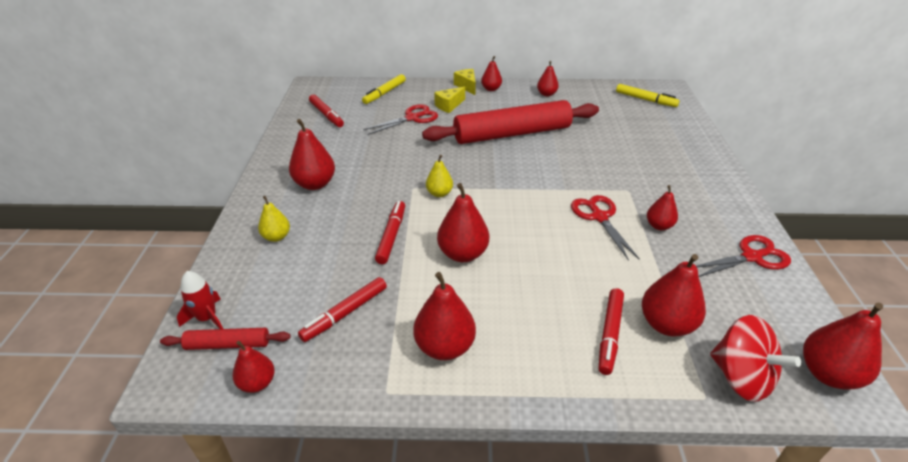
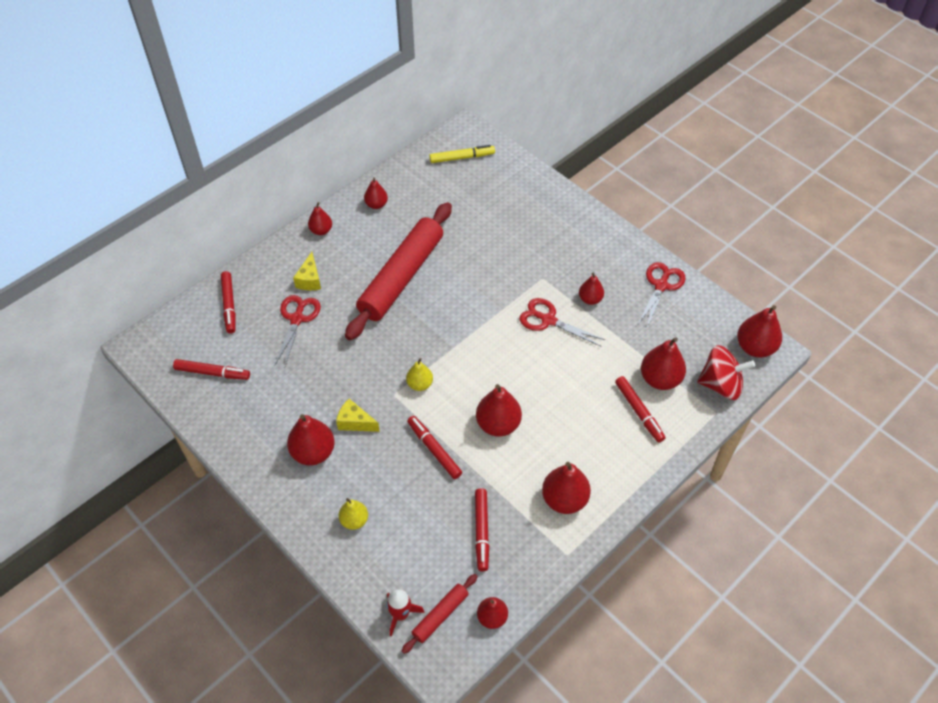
camera: 45 degrees left, 15 degrees up
(384, 93) = (229, 305): yellow marker -> red marker
(467, 86) = (295, 242): yellow cheese -> yellow cheese (355, 422)

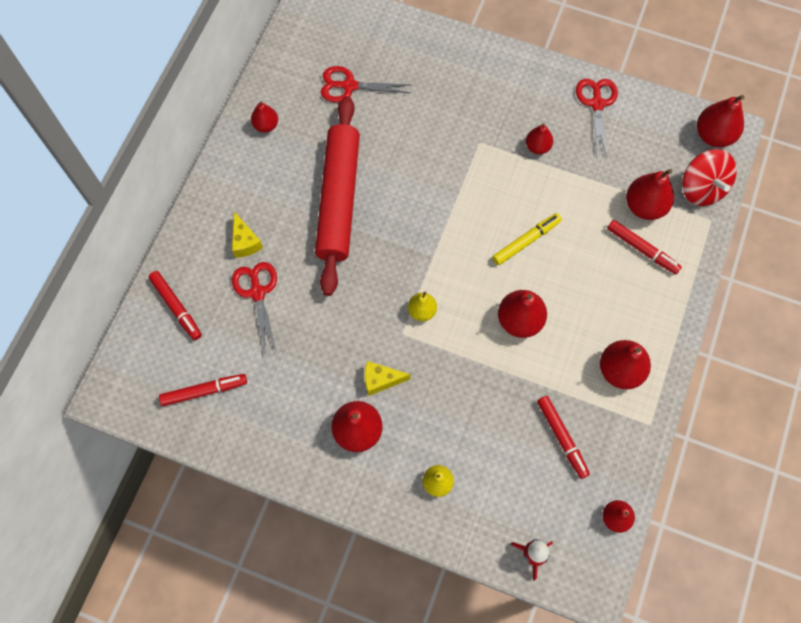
camera: 25 degrees left, 15 degrees up
(321, 230) = (224, 180): red pear -> none
(434, 450) = (473, 374): red marker -> none
(440, 615) = (568, 538): red rolling pin -> none
(462, 158) = (325, 34): yellow marker -> yellow marker (526, 241)
(548, 320) = (509, 187): red scissors -> red scissors (349, 86)
(720, 385) = (701, 188): red spinning top -> red spinning top turned 90 degrees clockwise

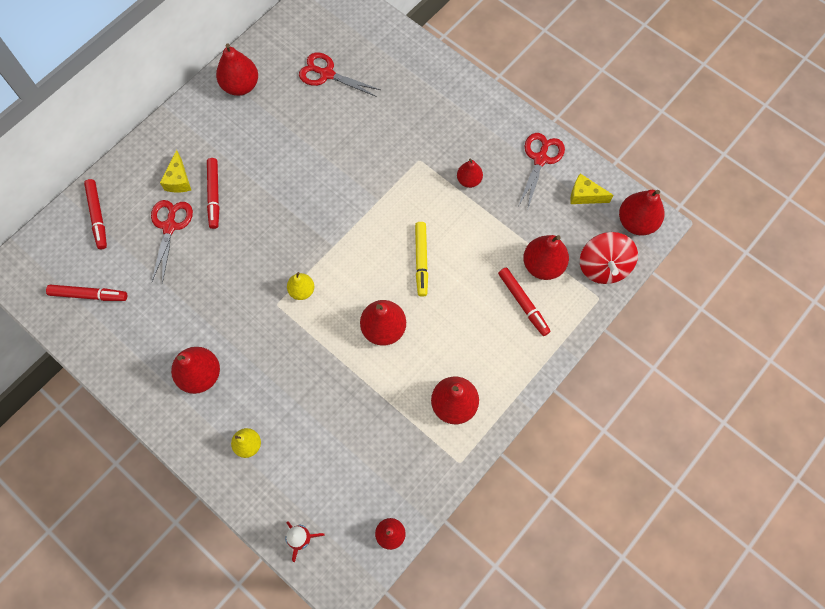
camera: 20 degrees right, 0 degrees up
(266, 125) = (240, 86): red pear -> red pear, size x1.65
(339, 199) = (274, 170): red rolling pin -> none
(381, 380) = (240, 338): yellow cheese -> yellow cheese (584, 195)
(526, 241) = (421, 261): yellow marker -> yellow marker turned 105 degrees clockwise
(561, 438) = (374, 446): red marker -> red marker (214, 195)

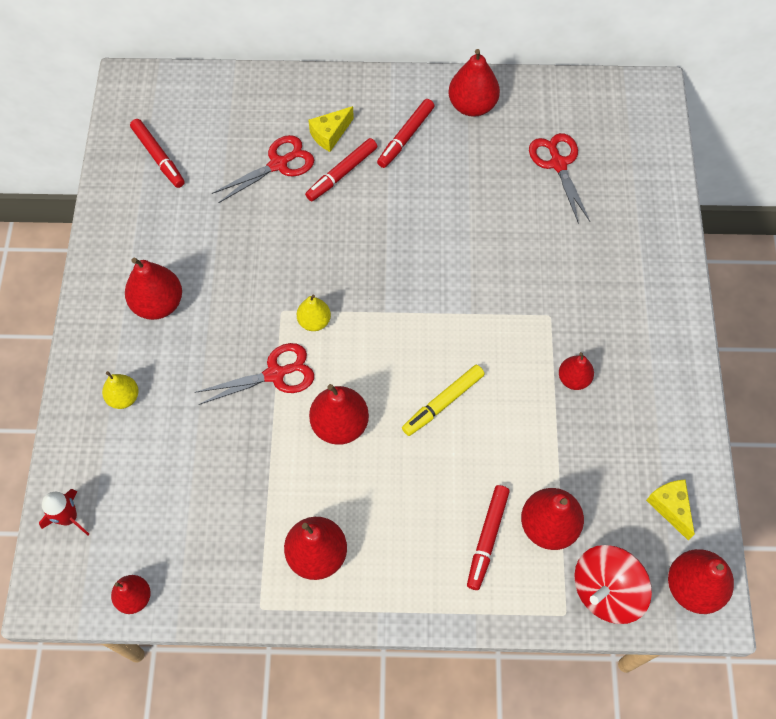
camera: 50 degrees right, 5 degrees down
(97, 216) = (237, 103): red marker -> red marker (405, 137)
(540, 159) = (667, 430): red scissors -> red scissors (275, 374)

